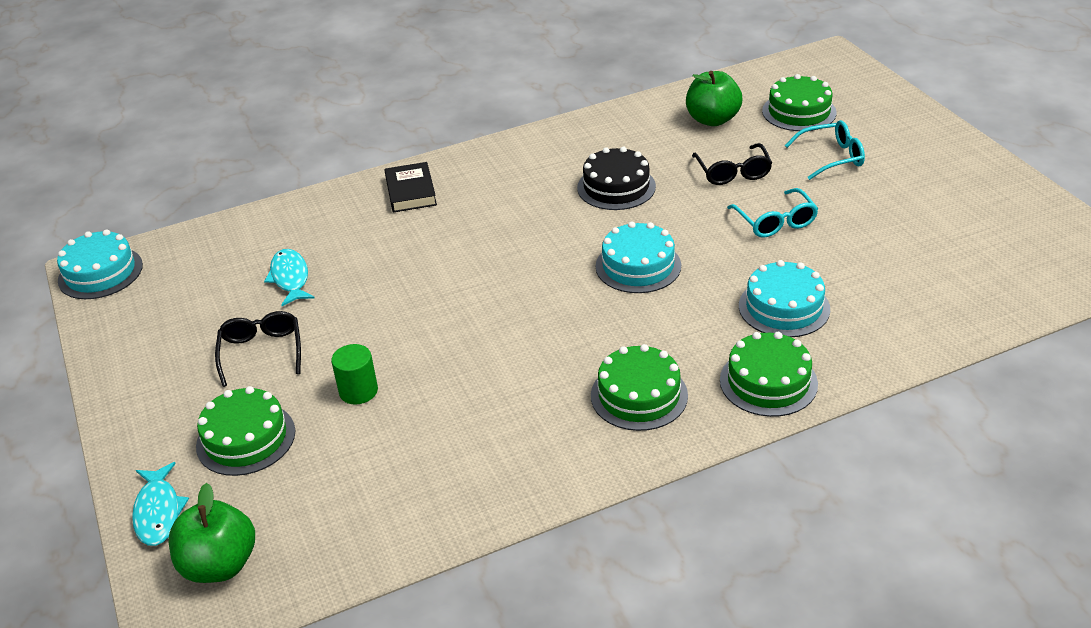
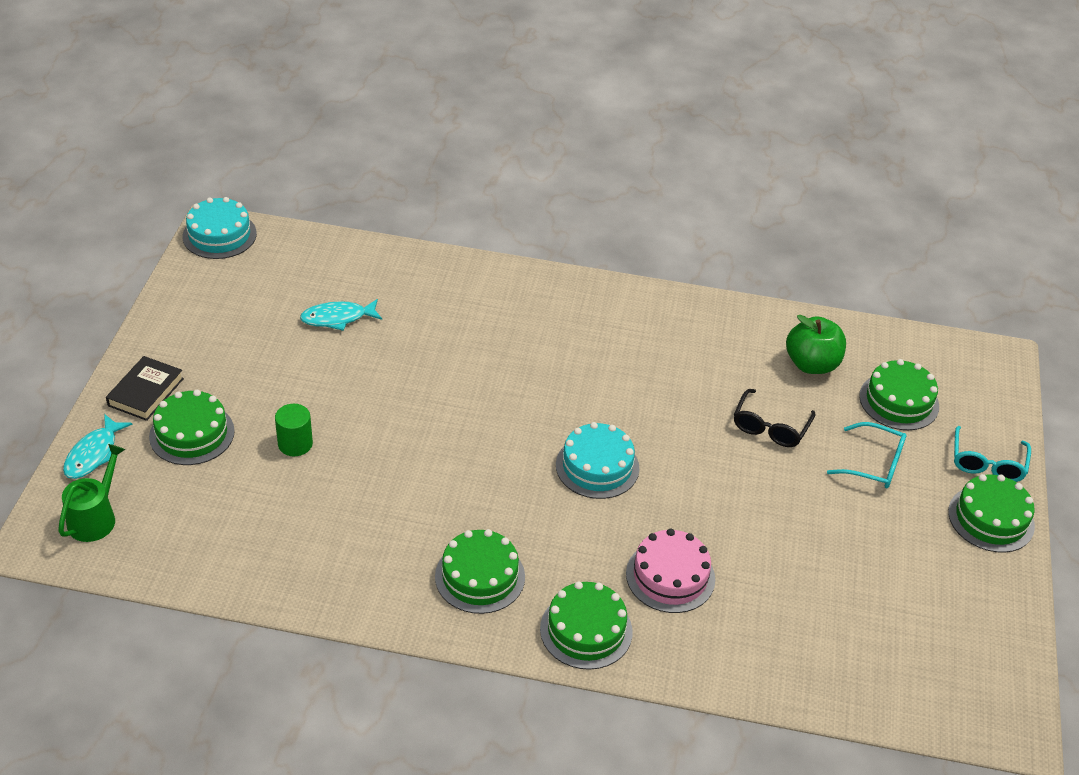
camera: 30 degrees right, 5 degrees up
(220, 565) = (95, 518): green apple -> green watering can
(261, 352) = (263, 370): black glasses -> none
(290, 278) = (337, 318): turquoise fish -> turquoise fish turned 120 degrees counterclockwise
(411, 191) = (495, 291): black book -> black book (146, 392)
(616, 187) = (658, 383): black cake -> none
(775, 222) = (752, 496): turquoise glasses -> turquoise glasses (987, 463)
(784, 307) = (670, 576): turquoise cake -> pink cake
(946, 149) = (991, 519): none -> green cake

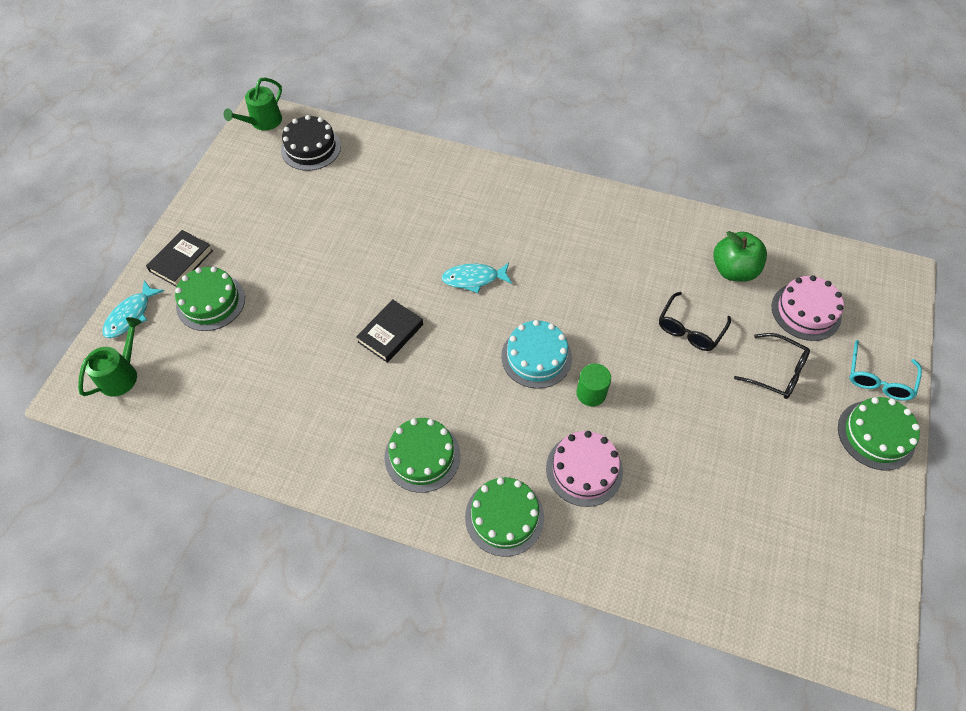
camera: 10 degrees right, 15 degrees up
(219, 235) = (263, 122): turquoise cake -> green watering can
(285, 261) = (311, 148): none -> black cake
(295, 444) = (291, 317): green cylinder -> green cylinder (591, 393)
(337, 318) = (344, 202): turquoise fish -> turquoise fish (474, 279)
(420, 453) = (390, 333): none -> black book
(874, 464) = (777, 372): turquoise glasses -> black glasses
(899, 401) = (806, 311): green cake -> pink cake

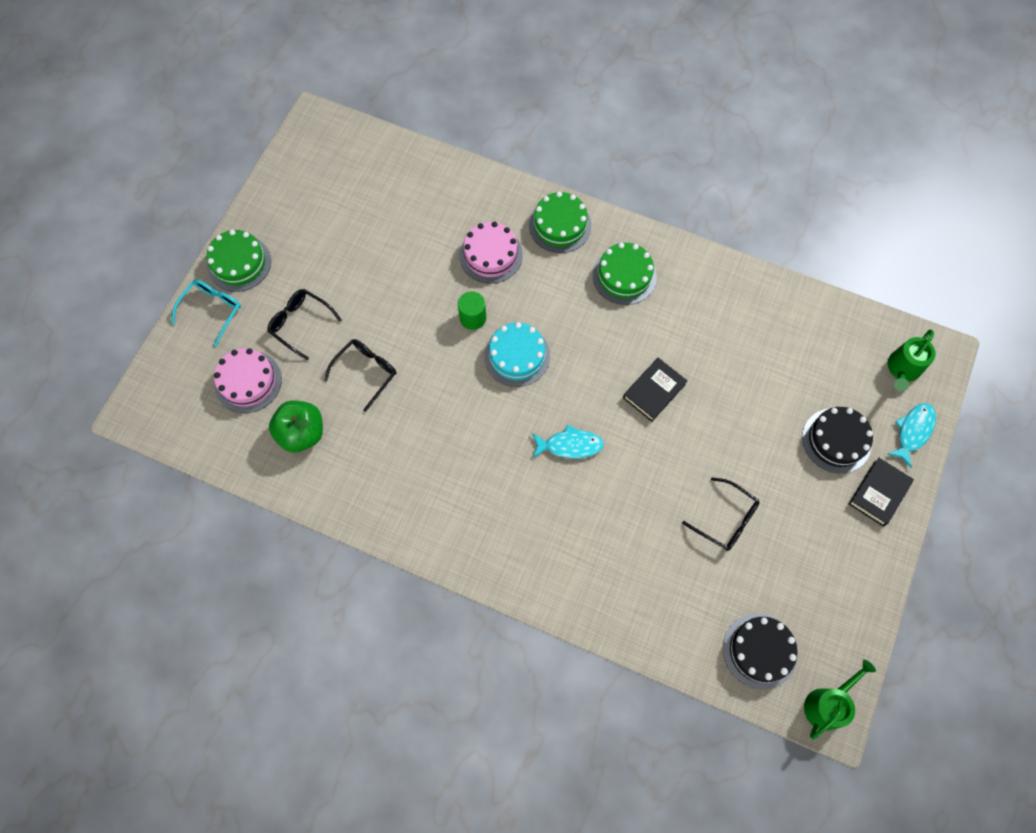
camera: 175 degrees left, 10 degrees up
(211, 302) = (836, 440): green cake -> black cake
(328, 231) = (726, 519): none -> black glasses

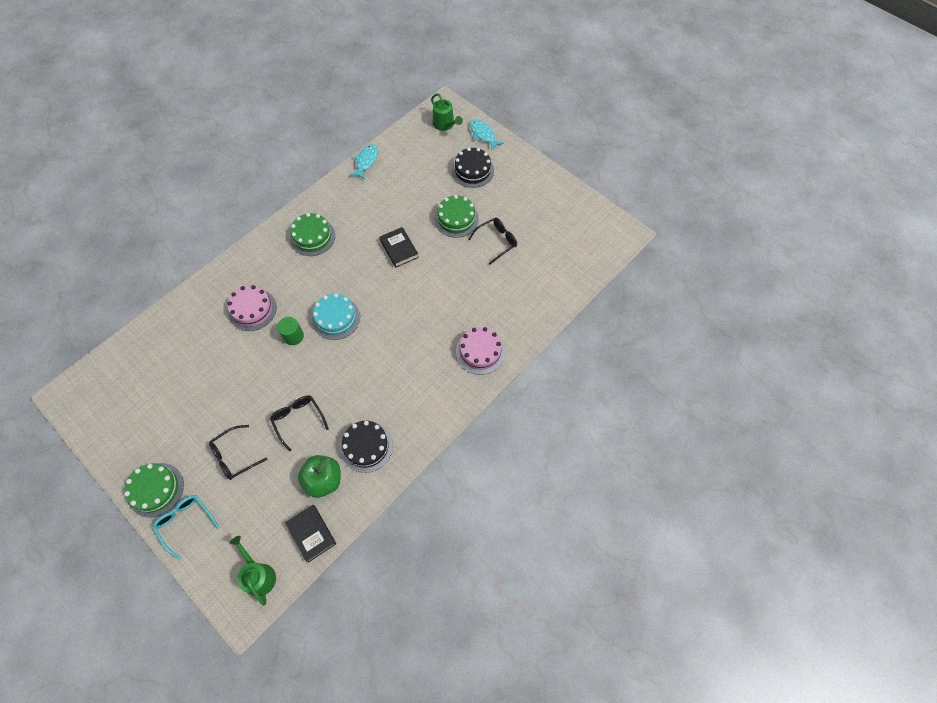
camera: 70 degrees left, 5 degrees down
(248, 381) = (262, 509): pink cake -> pink cake (480, 352)
(560, 225) = (254, 260): green cake -> green cake (456, 219)
(570, 445) = (413, 308): turquoise fish -> turquoise fish (366, 161)
(759, 650) = (579, 254): black cake -> black cake (366, 446)
(827, 704) = (619, 233): green watering can -> green watering can (259, 575)
(879, 493) = (511, 164): black book -> black book (311, 533)

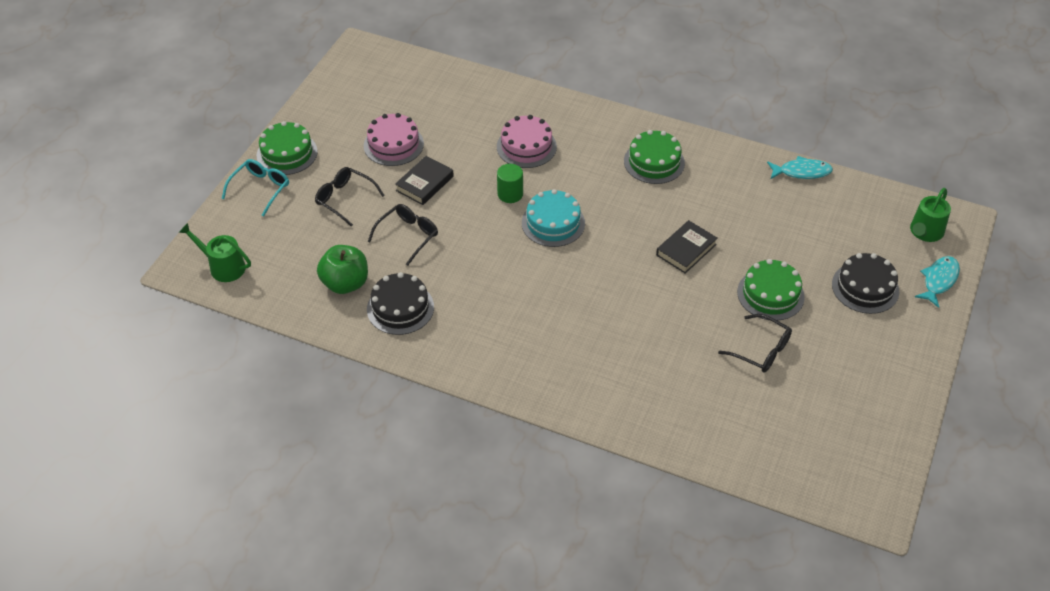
camera: 70 degrees right, 15 degrees down
(259, 575) = (223, 267): green watering can -> green watering can turned 105 degrees counterclockwise
(311, 533) = (281, 294): black book -> black book (424, 183)
(480, 352) = (578, 382): pink cake -> pink cake (393, 145)

